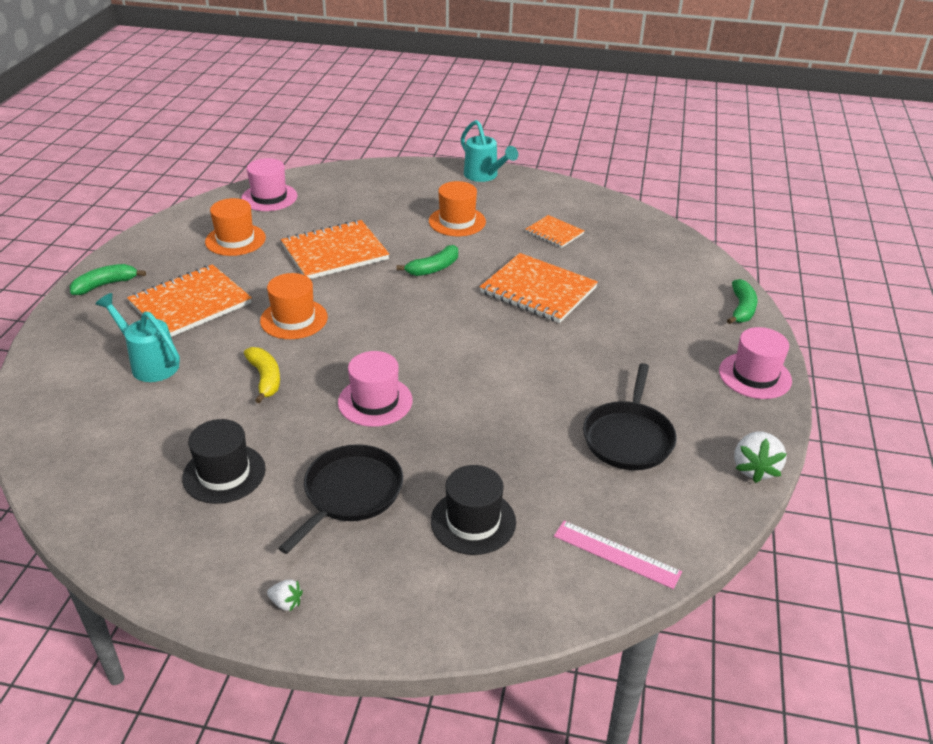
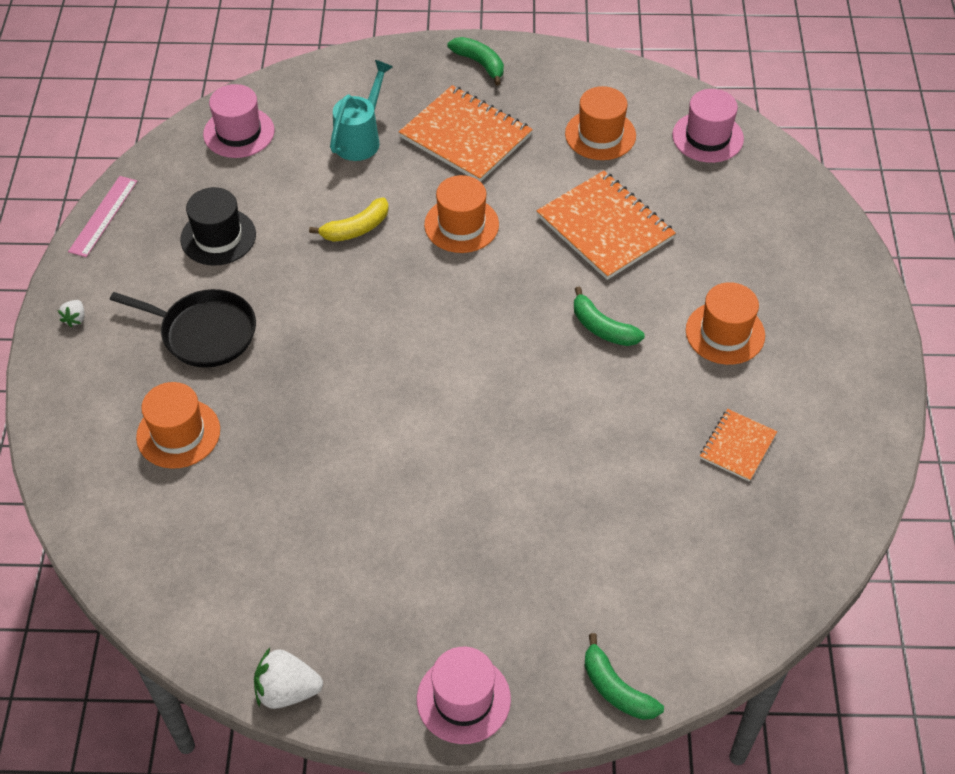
camera: 80 degrees right, 15 degrees up
(375, 401) = (338, 323): pink hat -> pink hat (239, 132)
(473, 521) = (178, 433): black hat -> orange hat
(484, 176) = (866, 344): turquoise watering can -> none
(538, 290) = (587, 443): orange notebook -> none
(616, 554) = (147, 557): pink ruler -> pink ruler (103, 216)
(628, 437) = (320, 559): black pan -> none
(741, 309) = (616, 689): green banana -> green banana turned 45 degrees clockwise

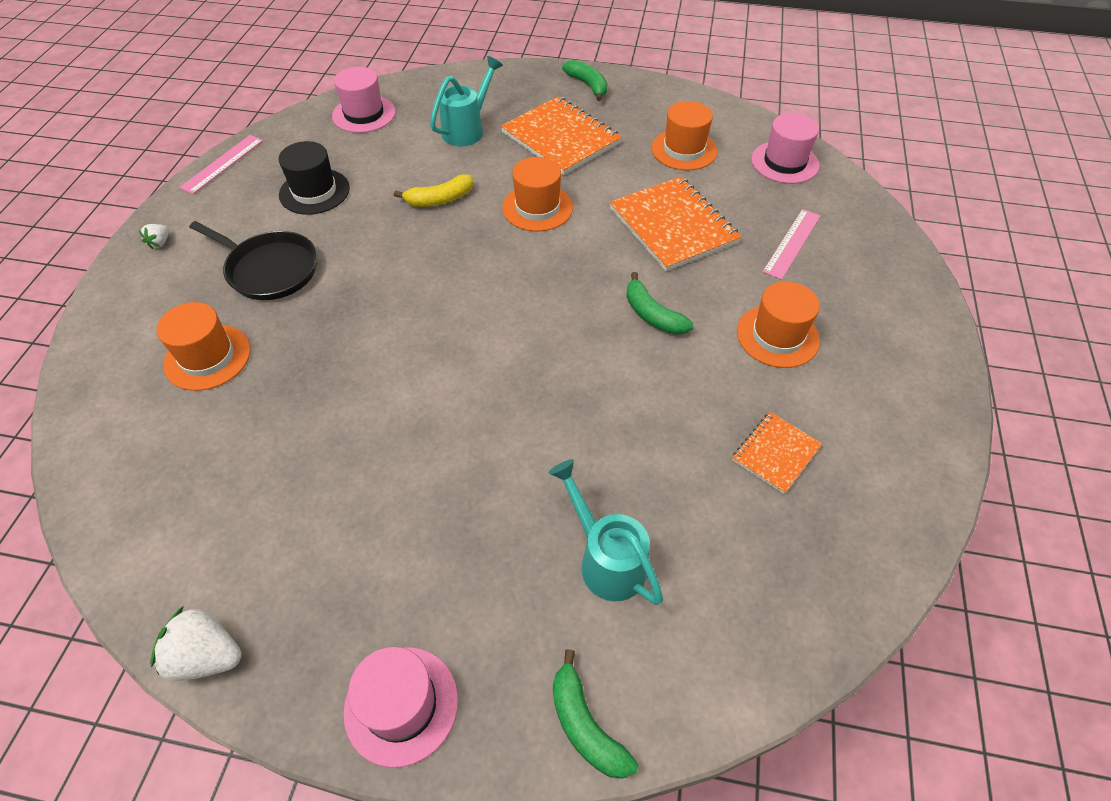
camera: 10 degrees right, 0 degrees up
(605, 560) = (605, 559): none -> turquoise watering can
(726, 231) = (792, 243): none -> pink ruler

